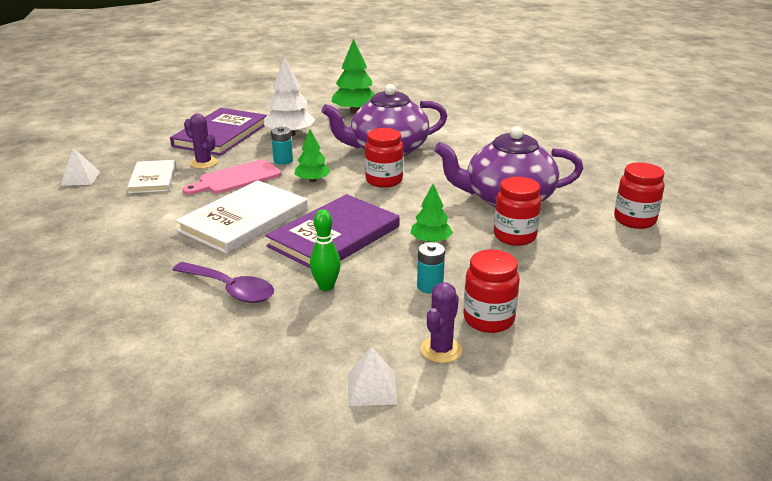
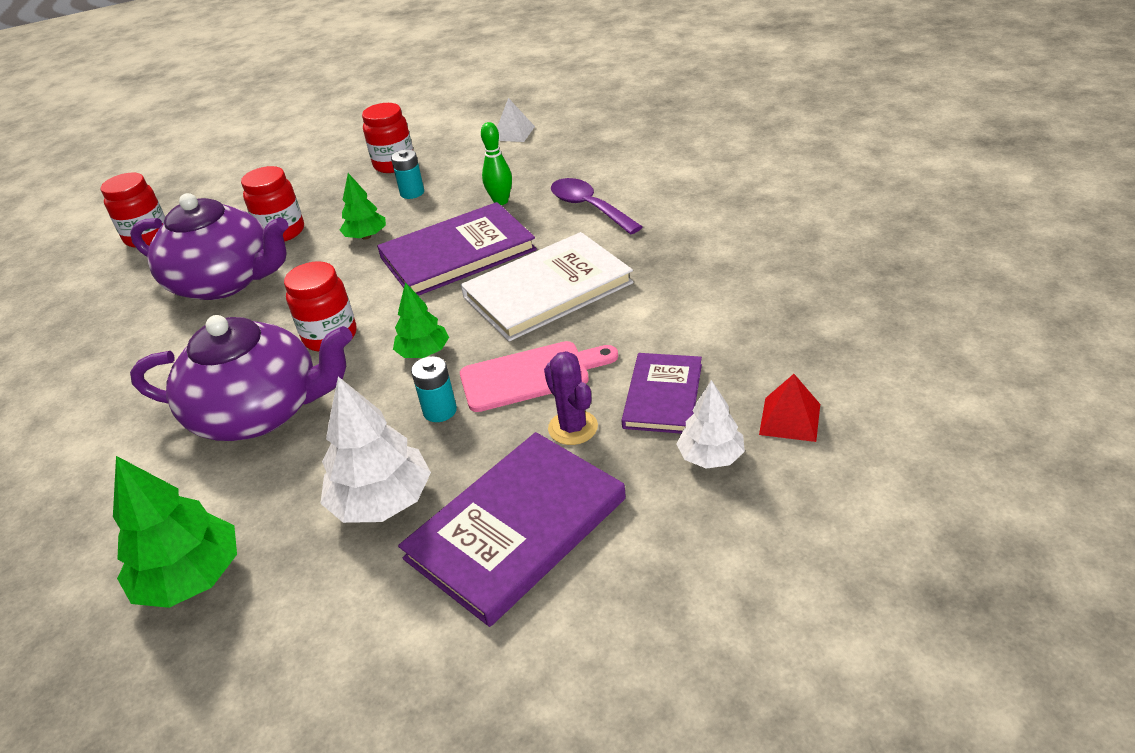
camera: 155 degrees left, 10 degrees up
(80, 178) = (790, 419): white pyramid -> red pyramid
(127, 162) = (710, 456): none -> white tree
(153, 179) = (663, 396): white book -> purple book
(441, 350) = (449, 149): purple cactus -> none

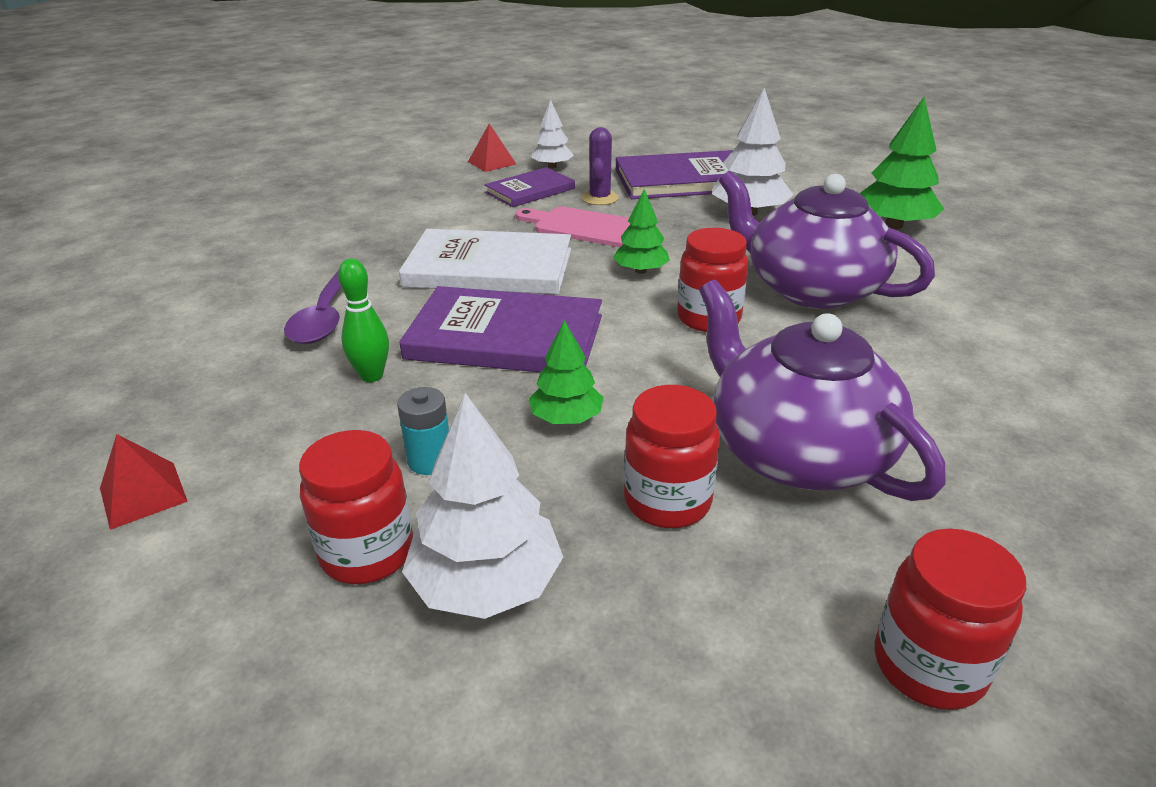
camera: 145 degrees left, 5 degrees down
(336, 180) = (486, 584): none -> white tree
(440, 411) = (669, 235): turquoise battery -> none
(513, 133) = (143, 494): white pyramid -> red pyramid

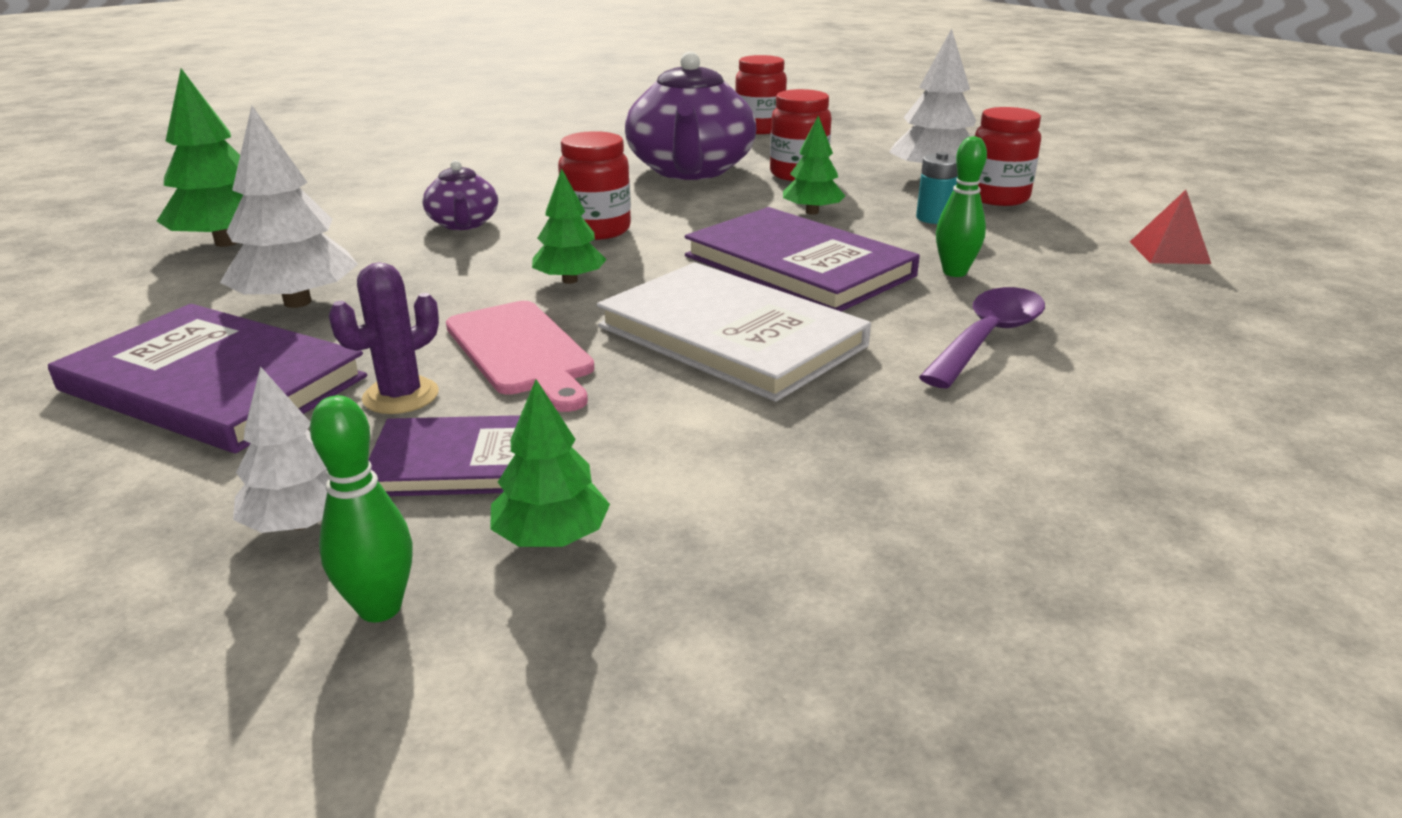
camera: 145 degrees left, 5 degrees down
(465, 185) = (551, 537): none -> green tree
(492, 163) = (380, 608): red pyramid -> green bowling pin
(810, 288) = (463, 224): purple teapot -> purple teapot, size x0.49

